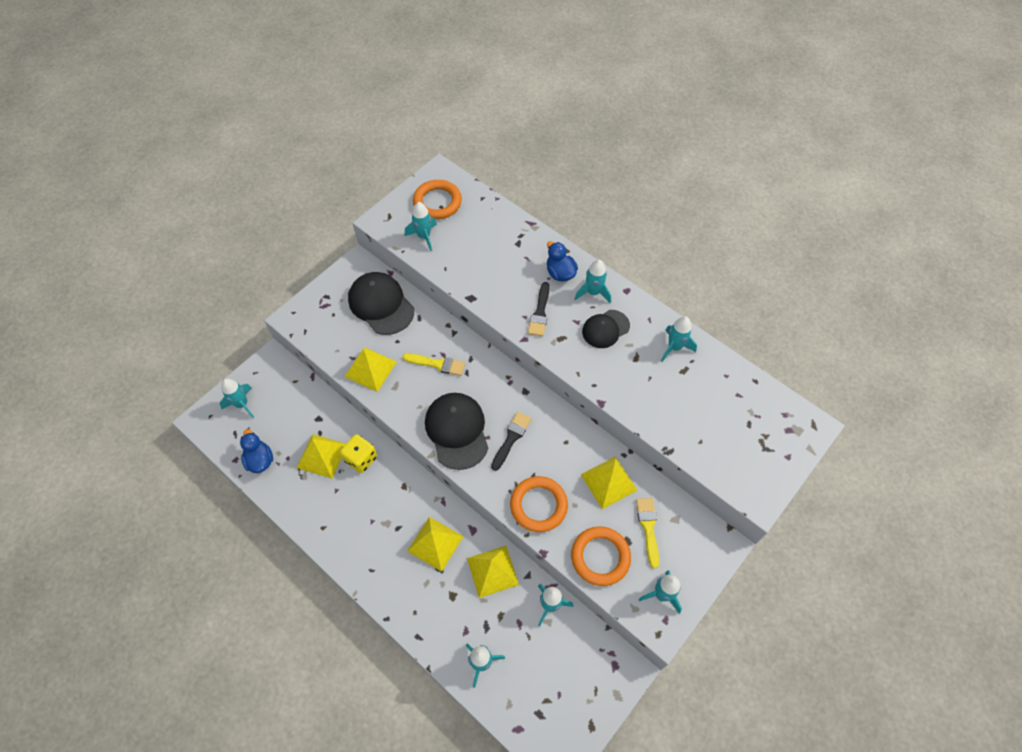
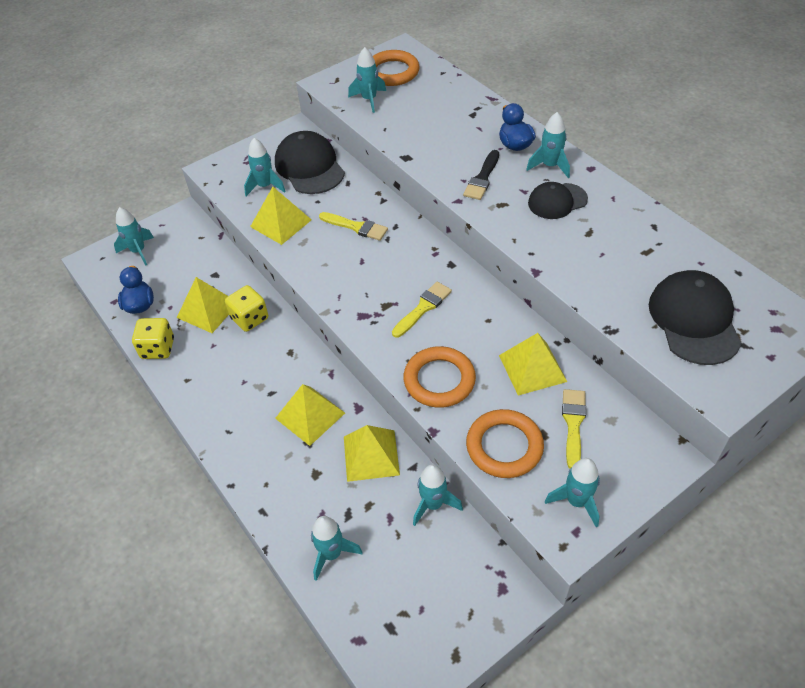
camera: 15 degrees right, 10 degrees down
(289, 501) = (158, 348): none -> yellow dice
(457, 431) = (361, 293): black cap -> black cap (694, 320)
(511, 438) = (423, 308): black brush -> yellow brush
(674, 347) = (639, 228): turquoise rocket -> turquoise rocket (265, 186)

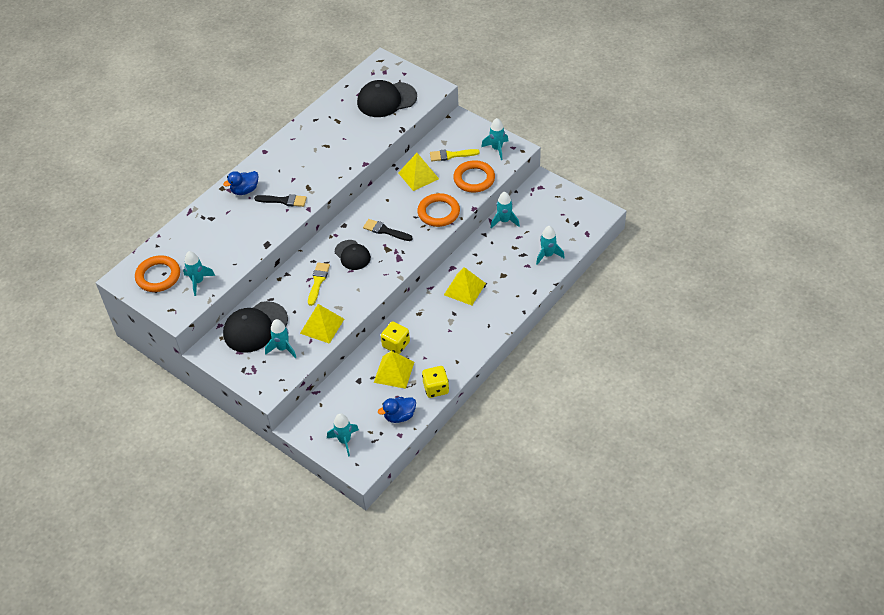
camera: 105 degrees left, 0 degrees up
(371, 455) = (483, 253): yellow pyramid -> none
(423, 308) = (385, 231): yellow brush -> black brush
(550, 166) = (265, 170): turquoise rocket -> none
(557, 201) = (300, 162): black cap -> black cap (352, 255)

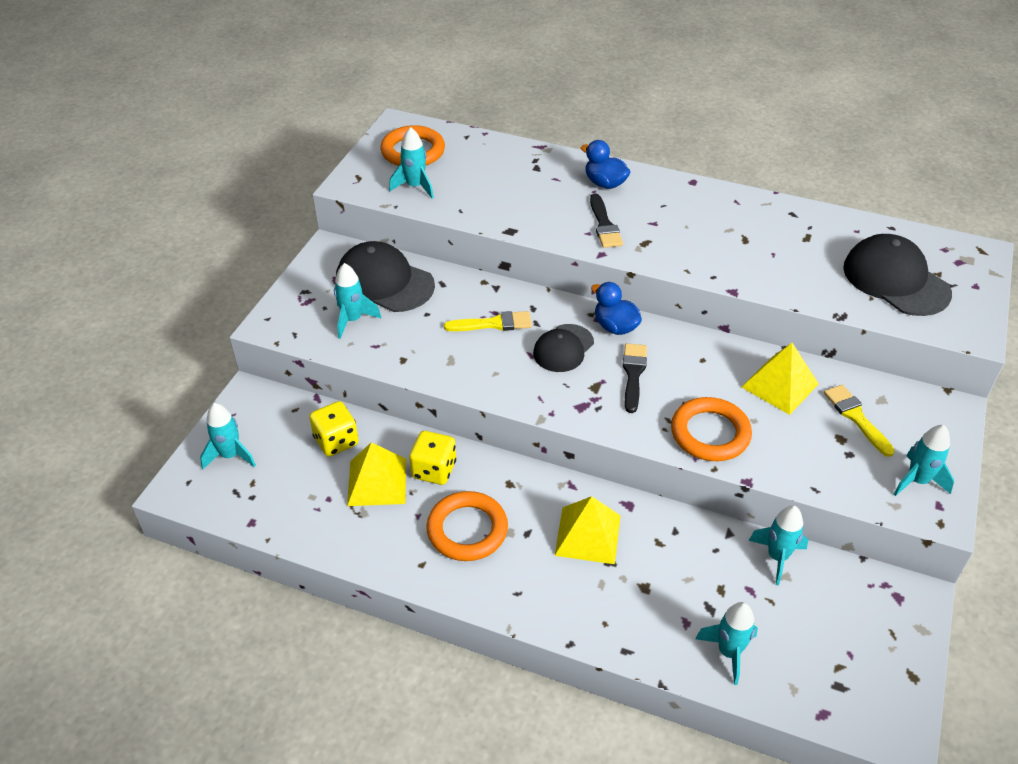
camera: 70 degrees right, 5 degrees down
(322, 326) = (407, 351): yellow pyramid -> none
(399, 416) = (289, 512): blue duck -> blue duck (615, 327)
(436, 388) = (356, 548): yellow dice -> yellow dice (336, 441)
(474, 179) = (819, 464): orange ring -> orange ring (467, 530)

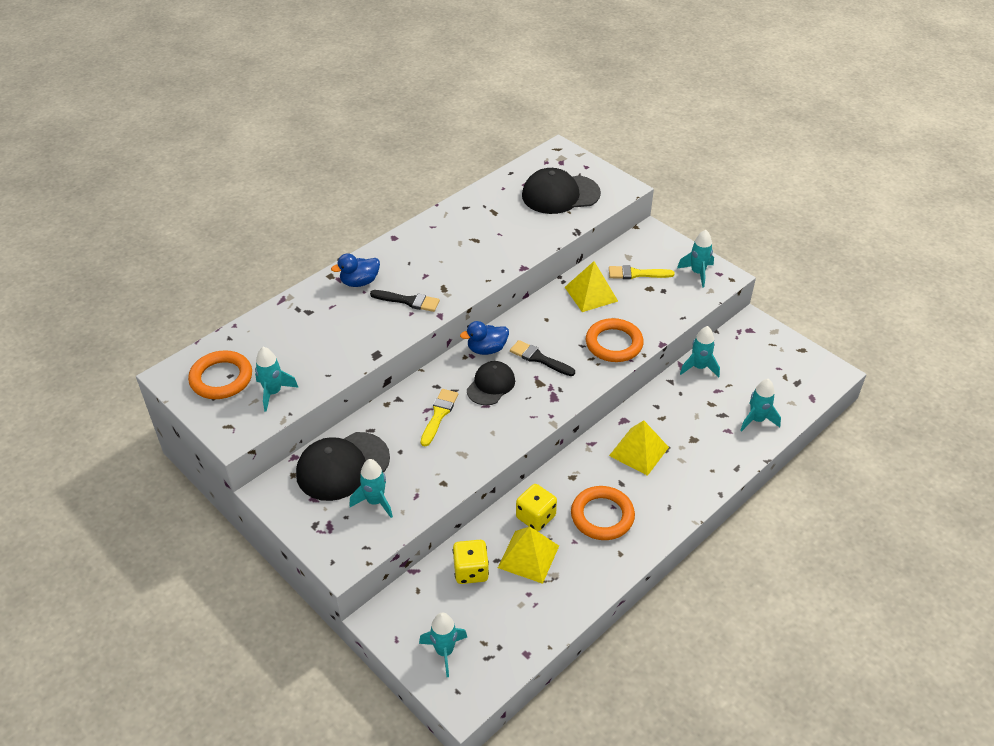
camera: 65 degrees left, 0 degrees up
(563, 348) = (491, 385): black cap -> black cap turned 120 degrees counterclockwise

